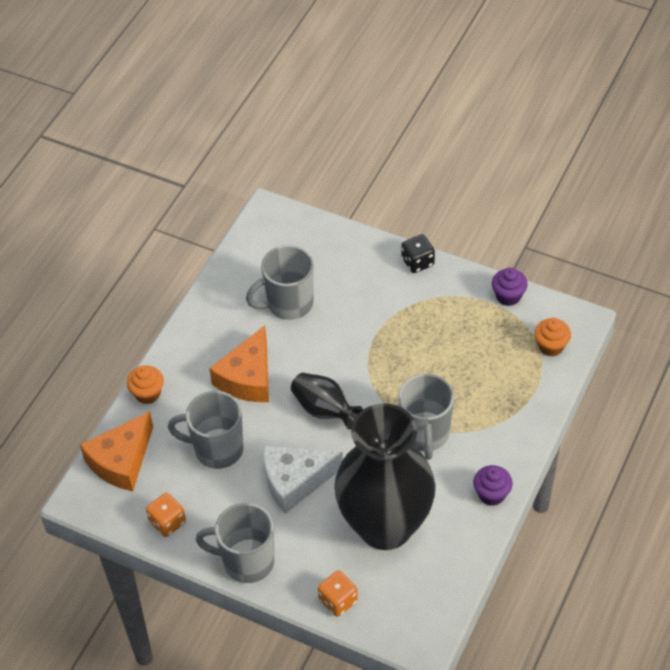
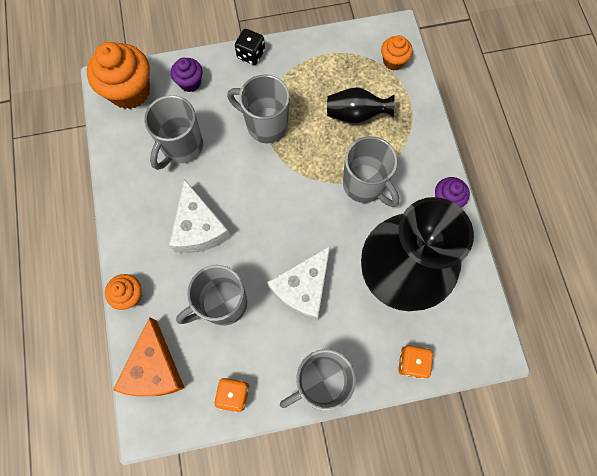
camera: 40 degrees left, 20 degrees up
(248, 377) = (199, 228): orange cheese -> white cheese
(282, 232) = (130, 91): none -> orange cupcake
(324, 410) = (278, 215): black vase -> black vase (356, 115)
(378, 330) = (265, 125): none -> grey mug
(508, 296) = (334, 41): purple cupcake -> purple cupcake (190, 82)

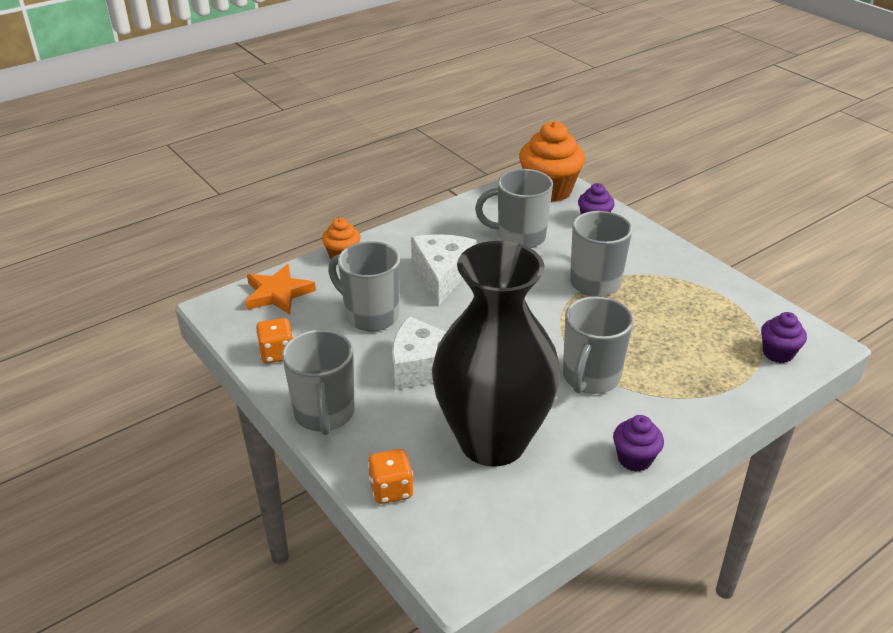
camera: 65 degrees right, 35 degrees down
(154, 368) = (278, 294): orange cheese -> orange star
(199, 228) = (442, 275): white cheese -> white cheese turned 135 degrees clockwise
(251, 54) = (666, 247): black dice -> none
(320, 381) = (324, 414): grey mug -> grey mug turned 135 degrees counterclockwise
(356, 115) = (673, 344): black vase -> none
(393, 61) = (778, 353): orange cupcake -> purple cupcake

